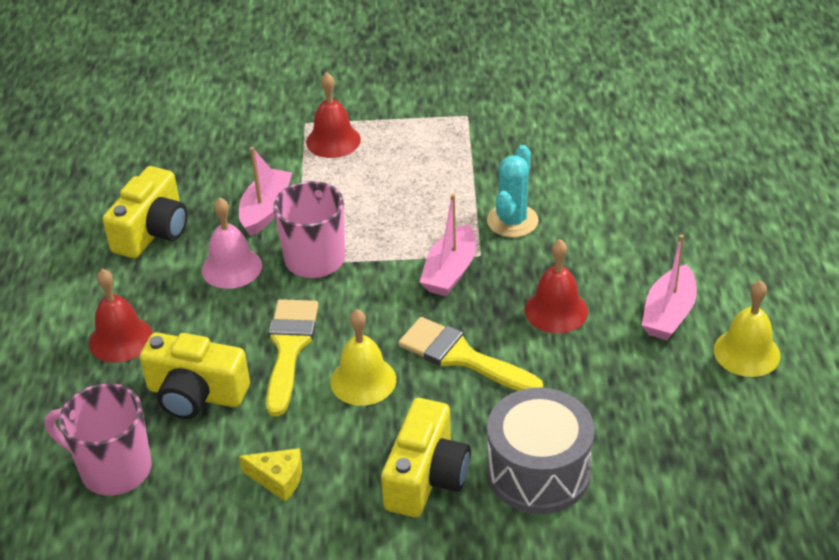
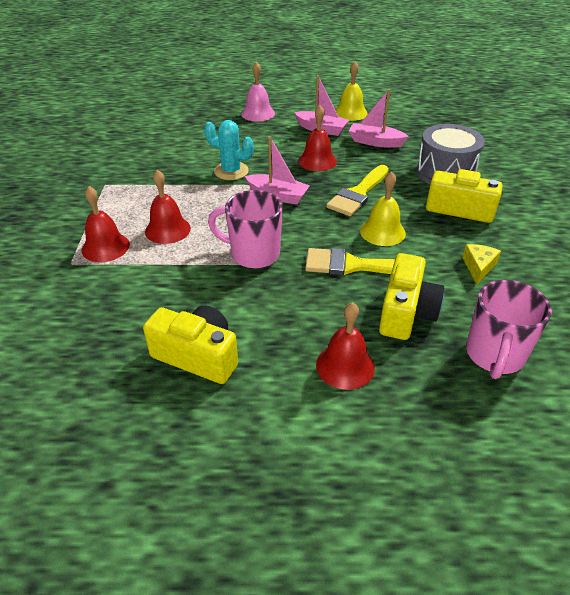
camera: 90 degrees left, 0 degrees up
(231, 267) = (258, 300): pink bell -> pink bell (258, 113)
(266, 210) = (186, 282): pink boat -> pink boat (375, 142)
(367, 182) = (167, 230): none -> red bell

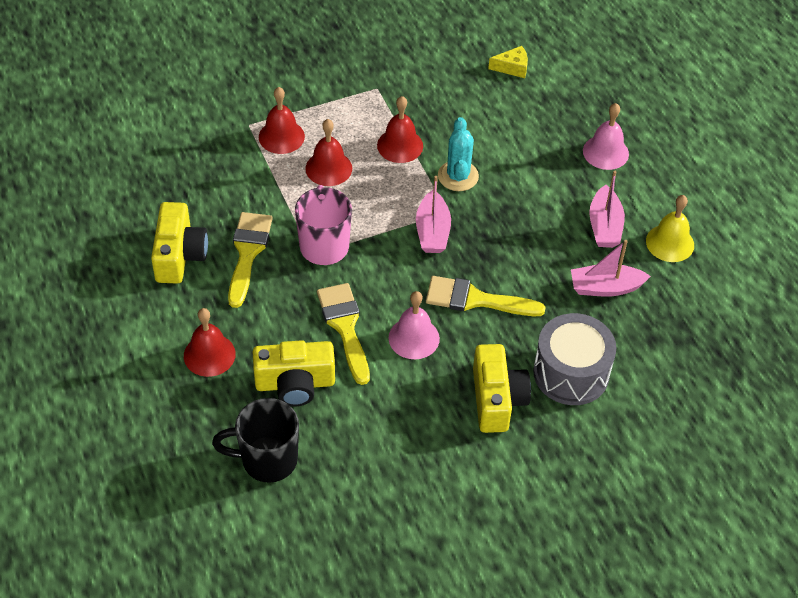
camera: 65 degrees right, 10 degrees up
(229, 304) = (247, 253): none -> yellow brush
(317, 161) = (525, 244): red bell -> red bell (400, 145)
(375, 142) = (605, 287): pink boat -> pink boat turned 90 degrees counterclockwise
(382, 232) = (414, 338): yellow bell -> pink bell
(478, 267) = (393, 431): yellow cheese -> yellow cheese (512, 67)
(494, 355) = (267, 460): pink mug -> black mug

